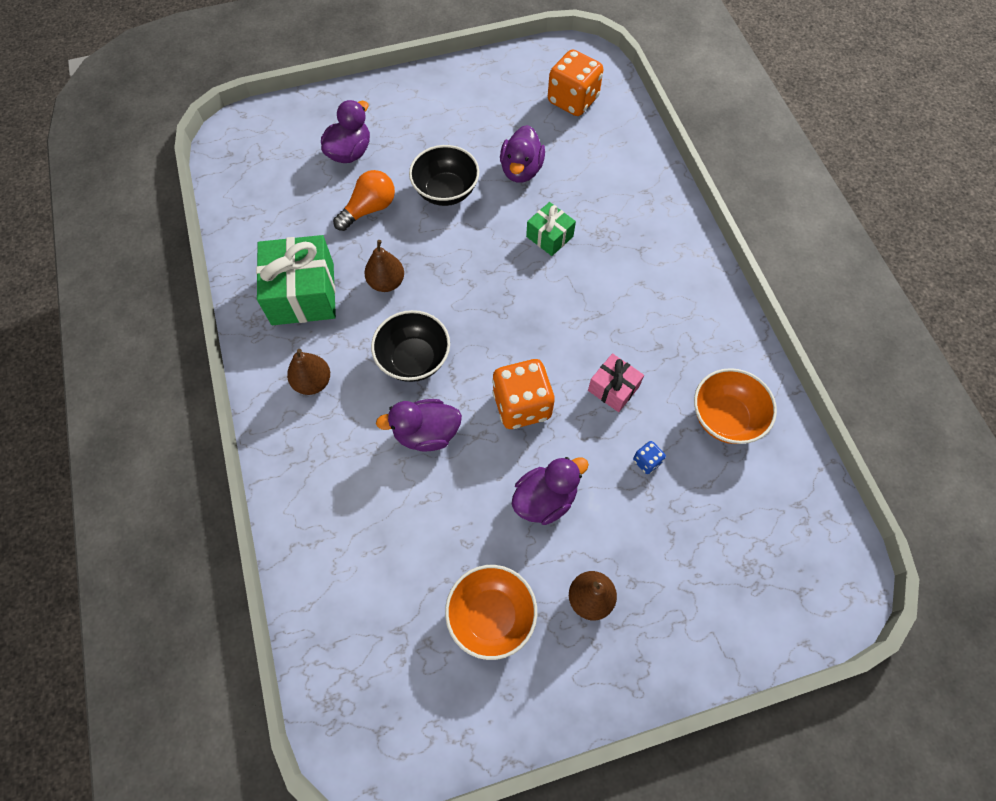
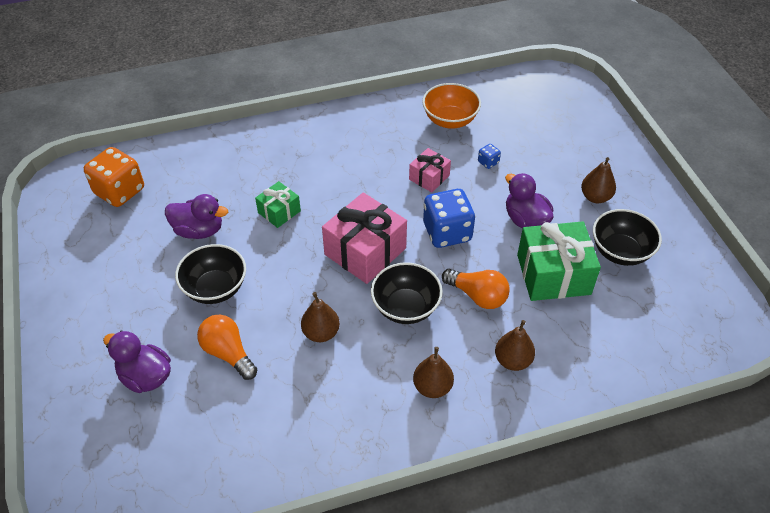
camera: 90 degrees left, 15 degrees down
(303, 293) = (330, 405): green gift -> green gift (553, 274)
(337, 463) = (513, 360): none -> brown pear
(426, 433) = (478, 296): purple duck -> orange light bulb
(491, 616) = (620, 252): orange bowl -> black bowl
(493, 320) = (365, 251): none -> pink gift
(522, 405) = (447, 232): orange dice -> blue dice

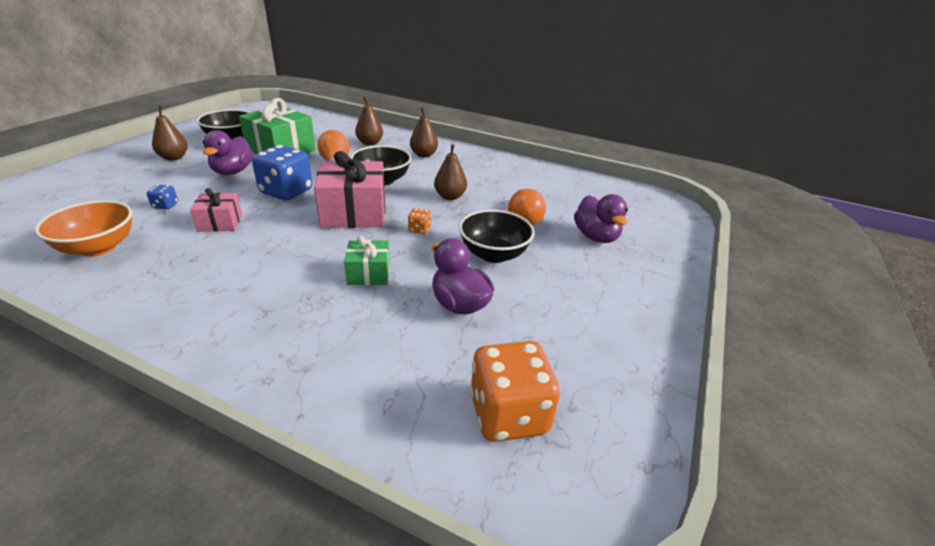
camera: 140 degrees left, 15 degrees down
(296, 272) = (419, 229): none -> orange dice

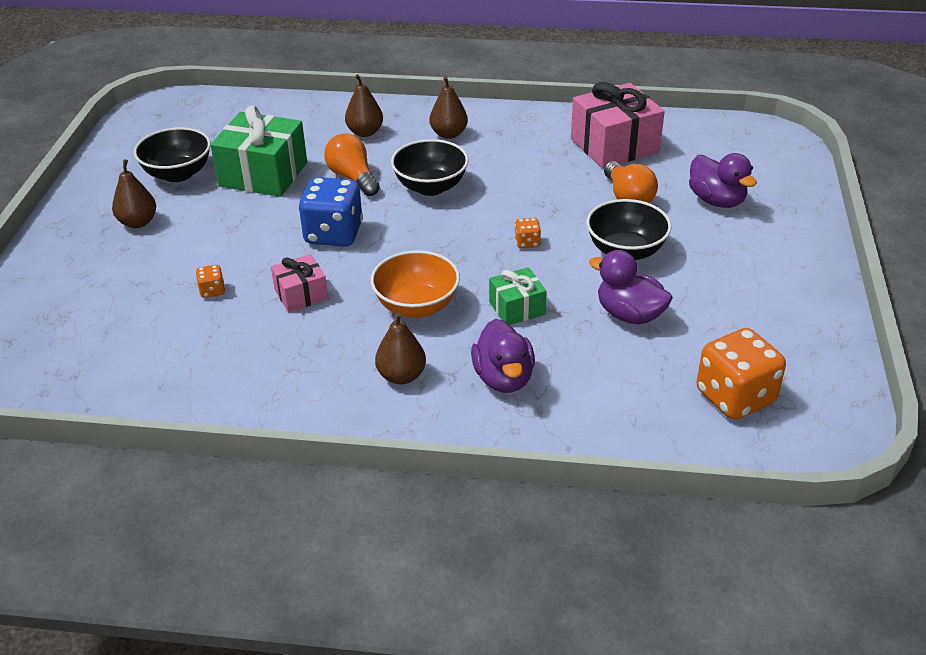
camera: 15 degrees left, 5 degrees up
(98, 247) = (202, 360): orange bowl -> orange bowl (416, 306)
(165, 205) = (212, 291): blue dice -> orange dice
(233, 171) = (237, 223): purple duck -> purple duck (503, 378)
(354, 213) = (438, 241): pink gift -> pink gift (614, 145)
(450, 196) = (527, 189): brown pear -> brown pear (401, 376)

